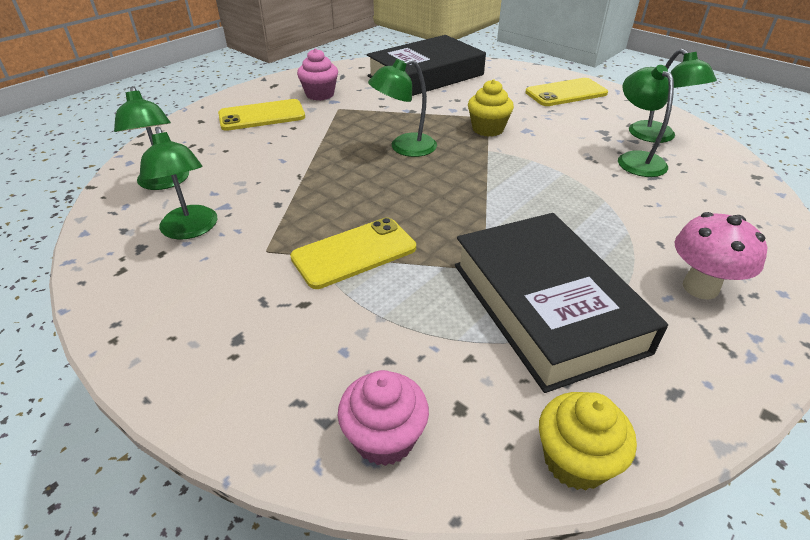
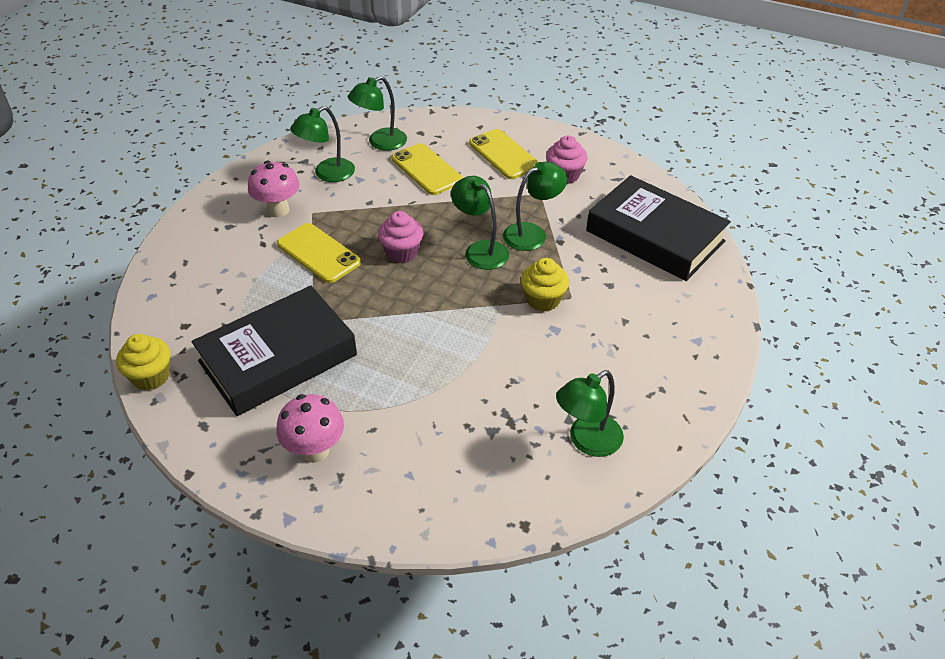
camera: 75 degrees right, 5 degrees up
(237, 282) = (278, 210): none -> pink mushroom
(384, 438) = (163, 299): pink cupcake -> pink cupcake (402, 252)
(566, 93) = (672, 357): yellow phone -> yellow phone (426, 169)
(635, 159) = (523, 418): green lamp -> green lamp (532, 233)

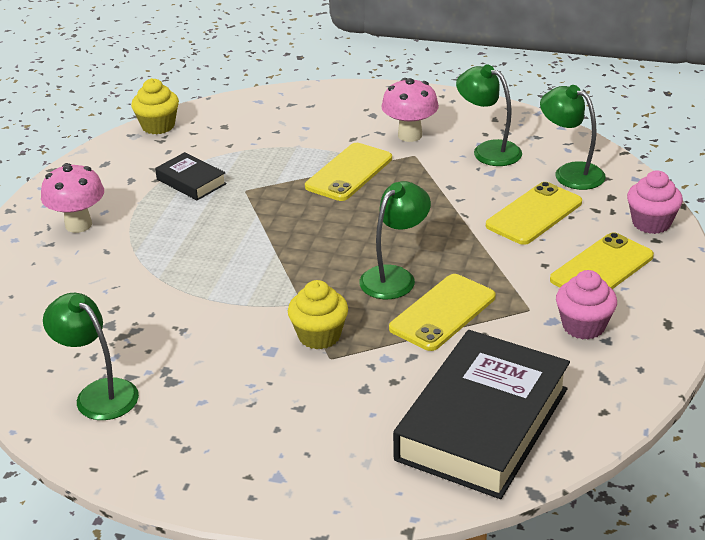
camera: 80 degrees right, 10 degrees down
(278, 358) = (191, 181): black book -> black book, size x0.46
(402, 252) = (369, 223): pink cupcake -> pink cupcake (651, 223)
(532, 233) = (442, 313): green lamp -> yellow phone

